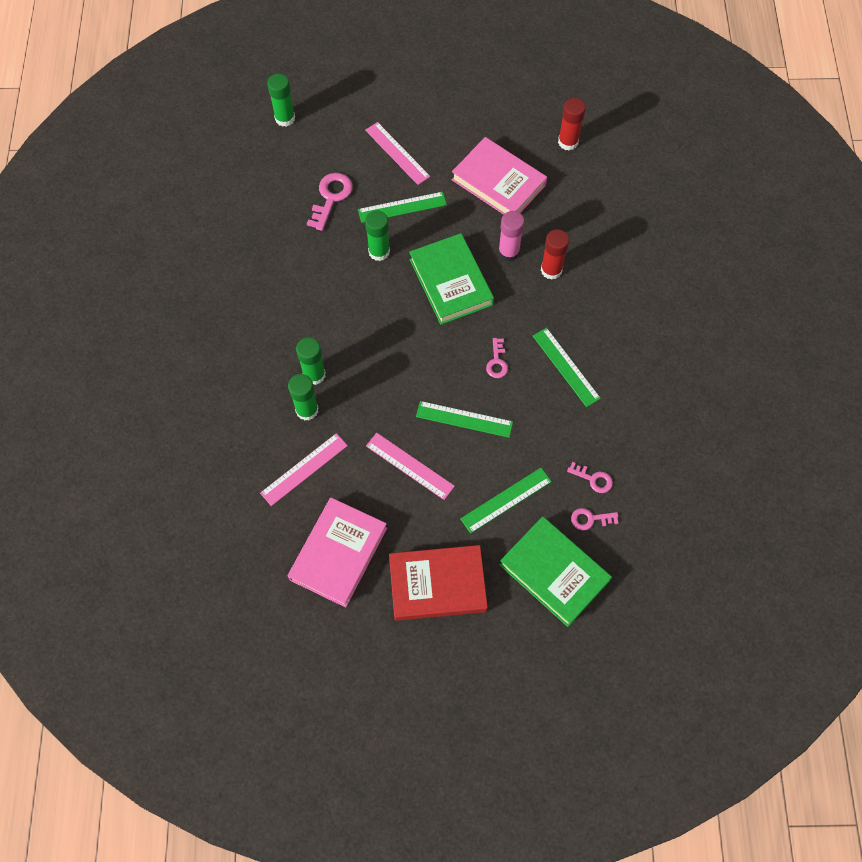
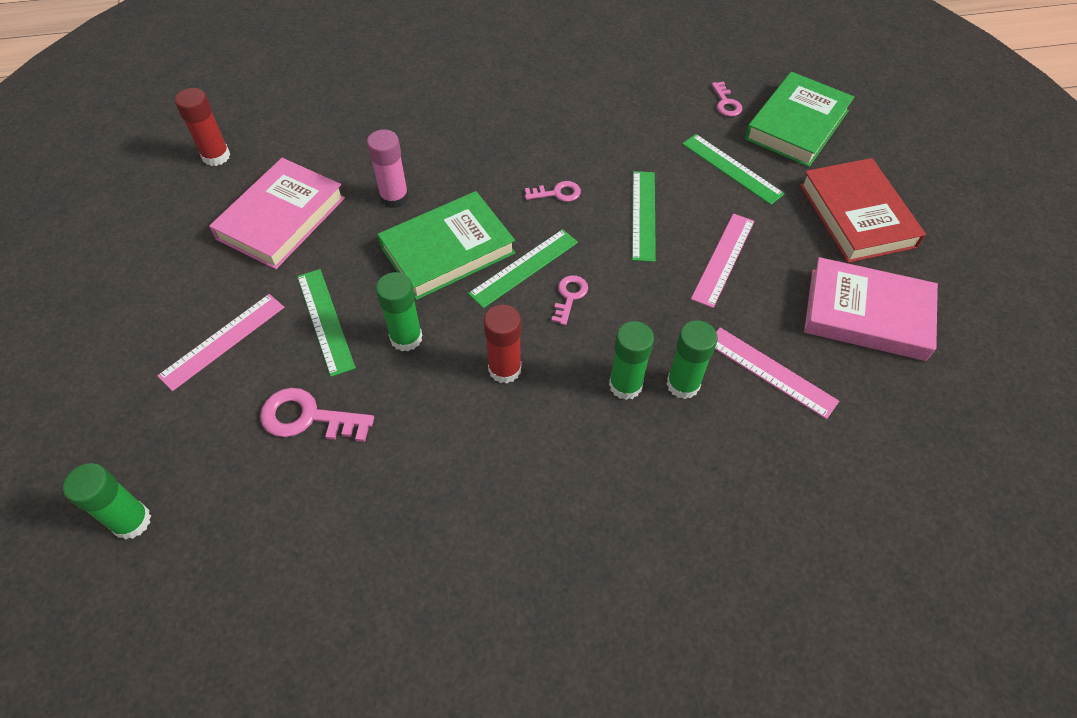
camera: 100 degrees left, 10 degrees down
(551, 270) = (417, 156): red glue stick -> red glue stick (505, 369)
(566, 367) = (549, 134): green ruler -> green ruler (524, 267)
(593, 479) = (680, 104): pink key -> pink key (569, 296)

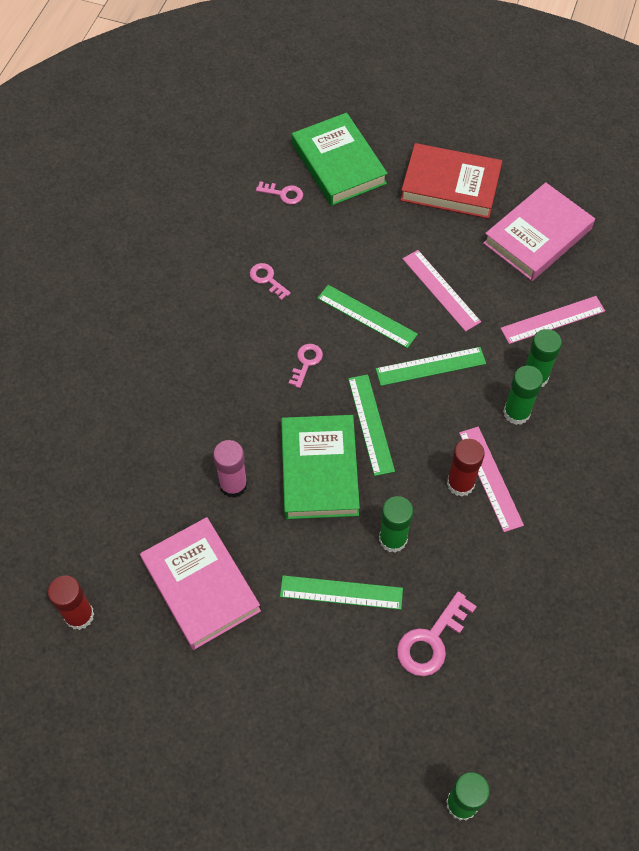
camera: 60 degrees left, 5 degrees up
(223, 341) = (317, 680): pink ruler -> pink ruler (490, 478)
(569, 296) = (417, 407): pink key -> pink key (267, 279)
(732, 168) = (356, 232): green ruler -> green ruler (430, 366)

